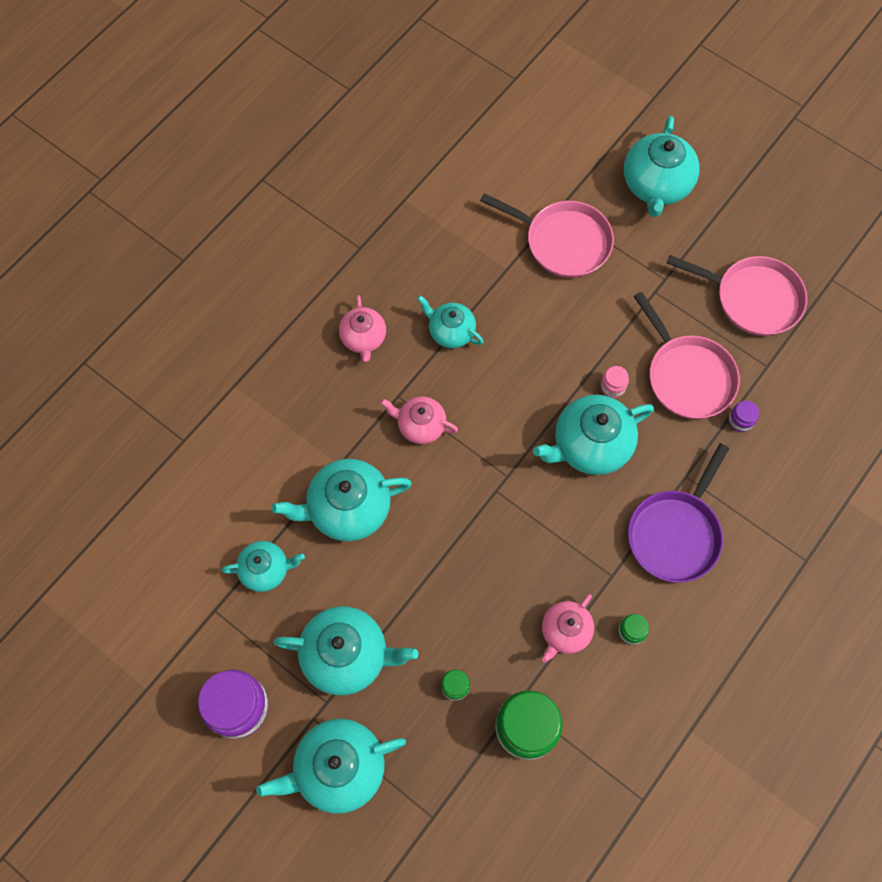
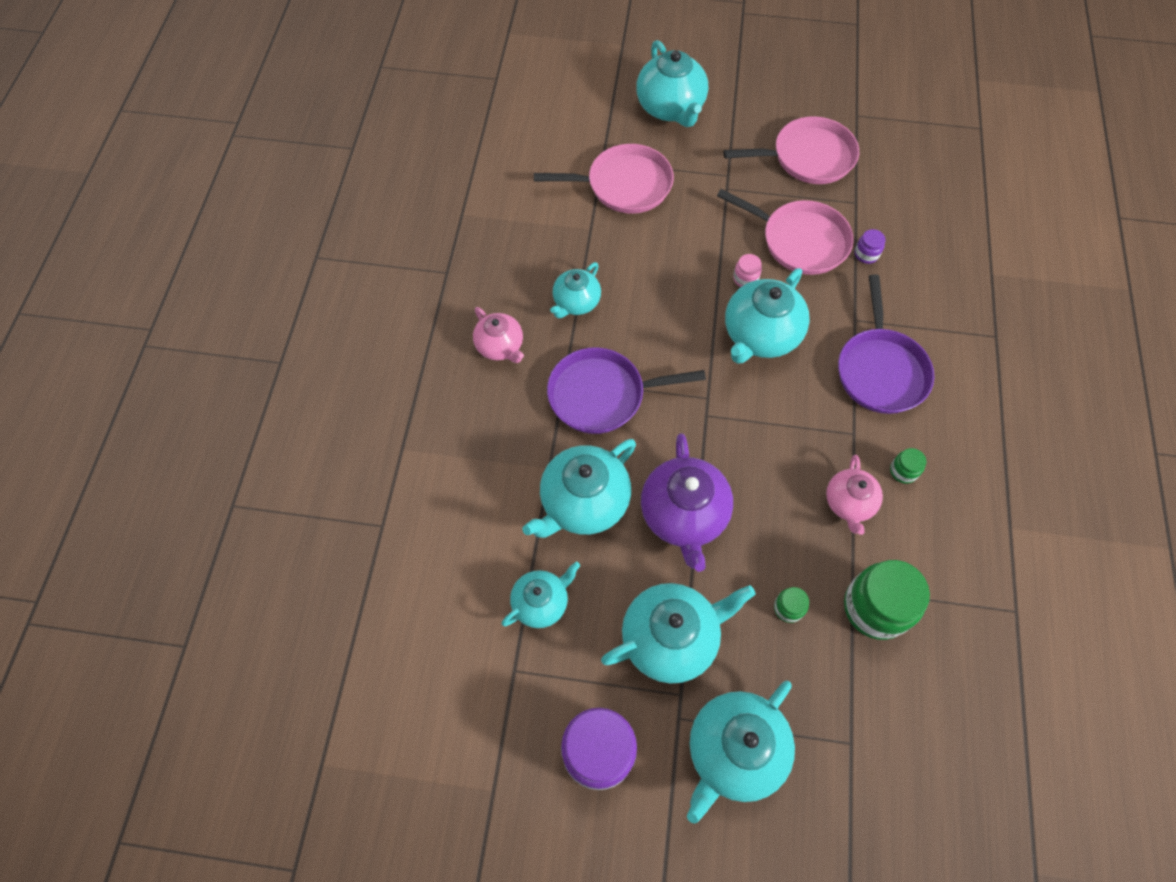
camera: 30 degrees left, 5 degrees down
(420, 425) = (602, 395): pink teapot -> purple pan
(421, 564) = (684, 515): none -> purple teapot
(451, 331) = (576, 302): turquoise teapot -> turquoise teapot turned 60 degrees counterclockwise

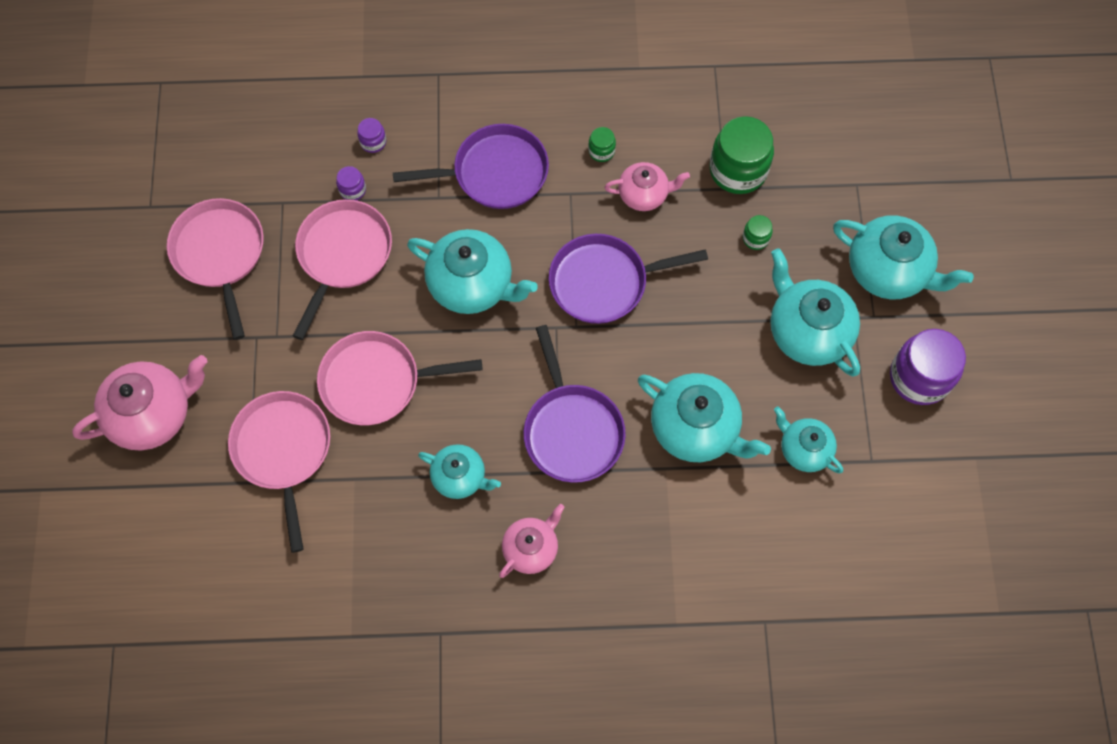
camera: 100 degrees left, 5 degrees up
(670, 108) = (153, 414): turquoise teapot -> pink teapot
(674, 253) = (377, 381): none -> pink pan
(684, 515) = (688, 334): purple teapot -> none
(745, 279) = (402, 305): pink jar -> none
(751, 448) = (604, 282): none -> purple pan
(917, 275) = (373, 142): none -> purple jar

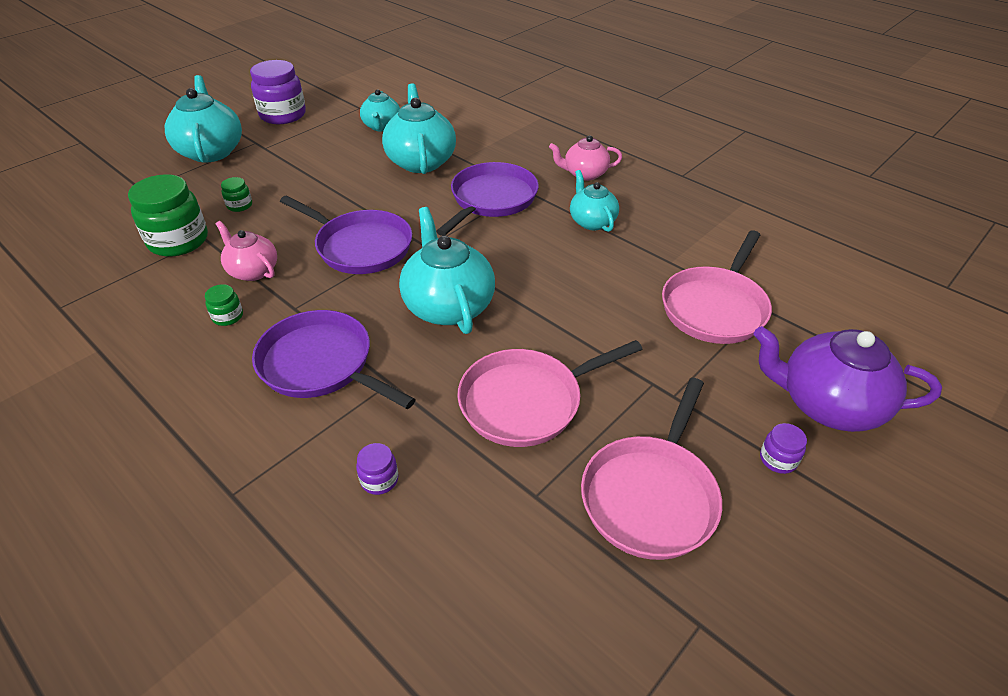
camera: 135 degrees left, 25 degrees down
(153, 414) = (827, 404): pink teapot -> purple teapot
(352, 190) = (453, 450): purple jar -> purple jar (778, 459)
(377, 381) = (595, 299): pink pan -> none
(807, 331) = (296, 157): turquoise teapot -> none

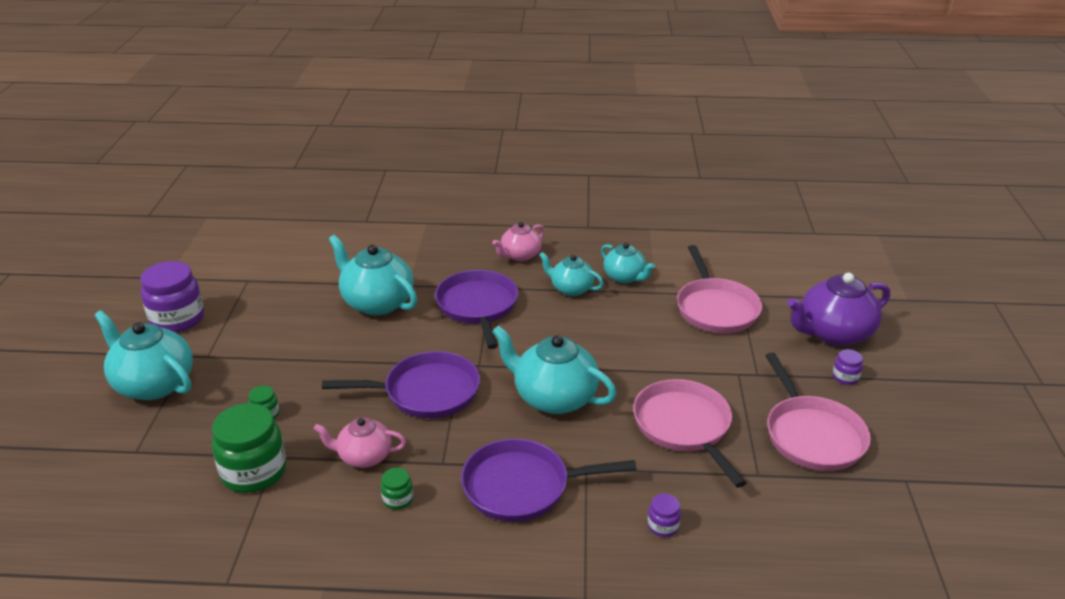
camera: 40 degrees left, 10 degrees down
(382, 126) = (296, 288): turquoise teapot -> turquoise teapot (625, 277)
(526, 401) = (684, 427): pink pan -> pink pan turned 135 degrees clockwise

